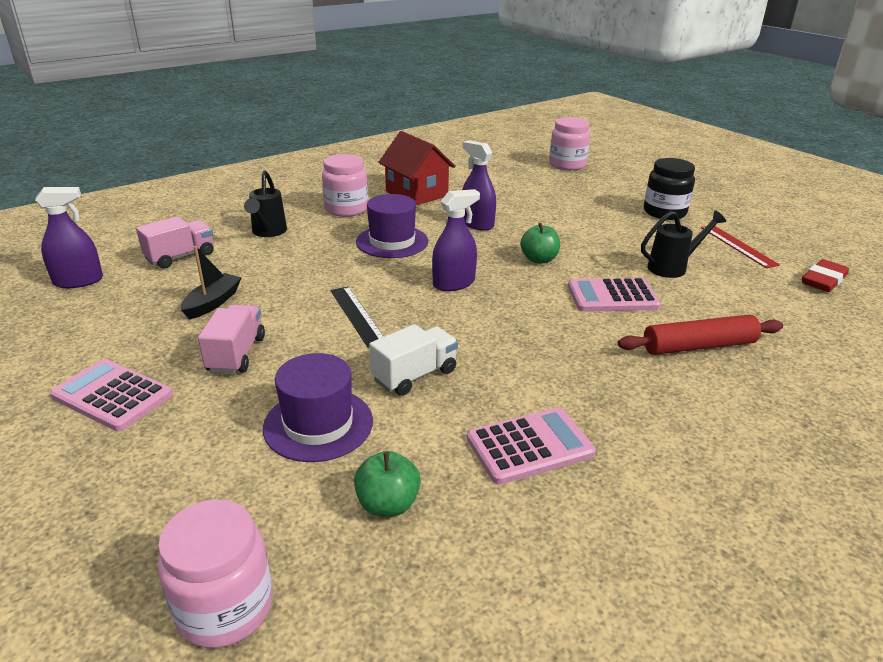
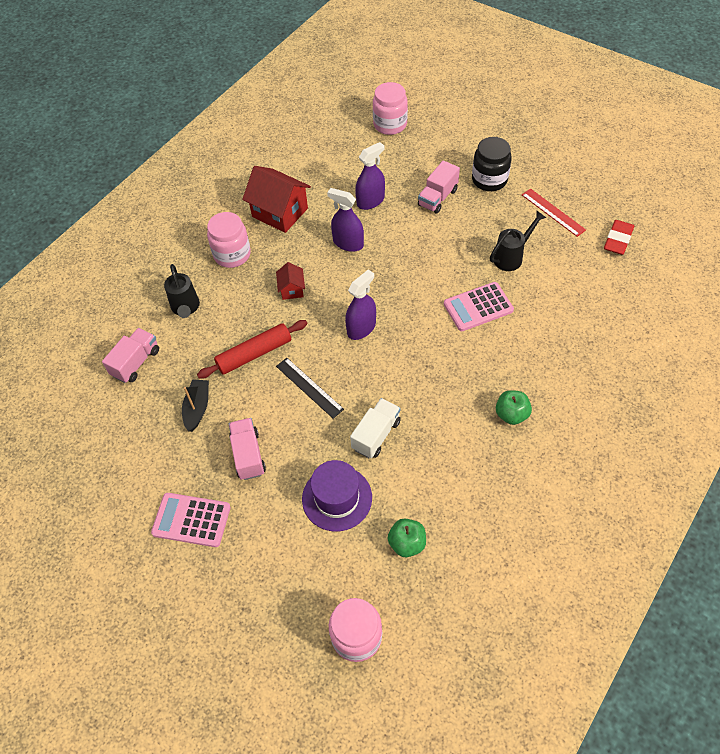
camera: 15 degrees left, 25 degrees up
(78, 281) = (77, 418): purple spray bottle -> purple spray bottle (370, 201)
(392, 242) = (292, 289): purple hat -> red house
(530, 446) = (469, 472): pink calculator -> none
(539, 259) = (412, 277): green apple -> green apple (511, 414)
(597, 213) = (437, 198): none -> pink truck
(699, 346) = (547, 344): red rolling pin -> red rolling pin (254, 354)

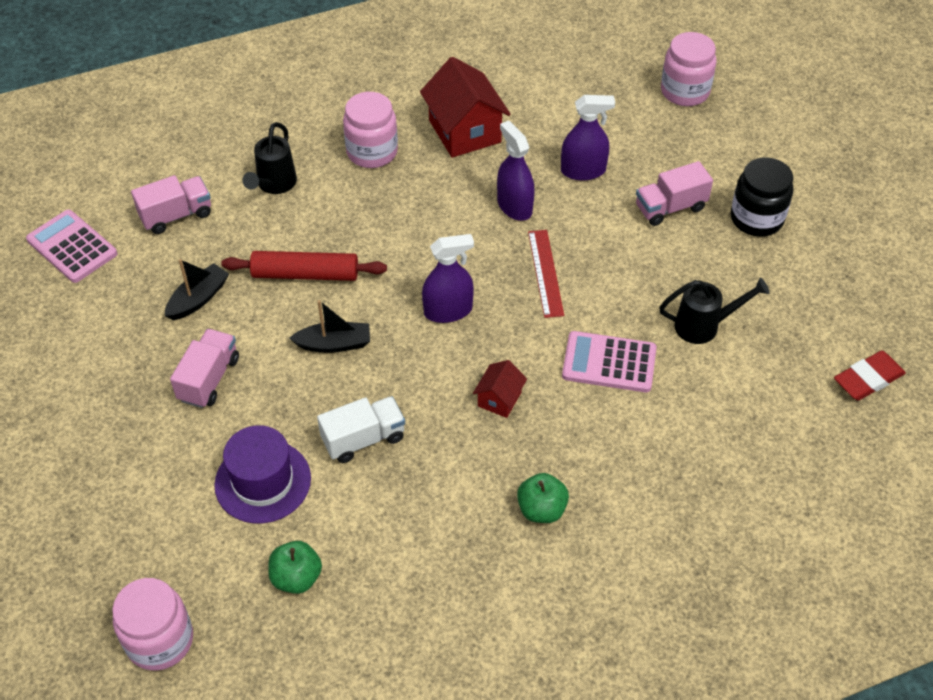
camera: 30 degrees right, 5 degrees down
(191, 520) = (97, 412): pink calculator -> pink calculator (72, 247)
(292, 289) = (405, 225): red house -> red house (499, 399)
(309, 387) = (334, 344): black ruler -> black boat
(553, 212) = (807, 300): red ruler -> red ruler (545, 273)

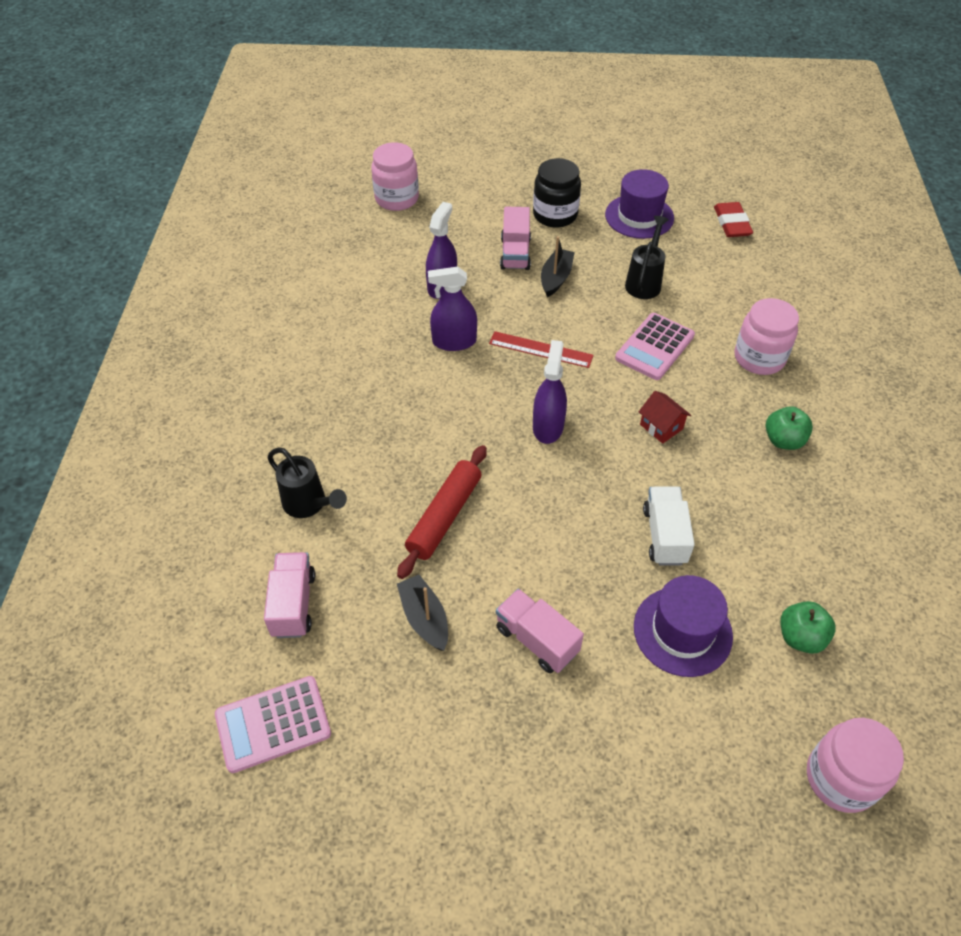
camera: 65 degrees left, 0 degrees up
(334, 344) = (543, 522): black boat -> black boat (556, 278)
(372, 152) = (319, 414): pink jar -> pink jar (759, 358)
(464, 131) = (342, 341): red house -> none
(811, 290) = (639, 216): none -> purple hat

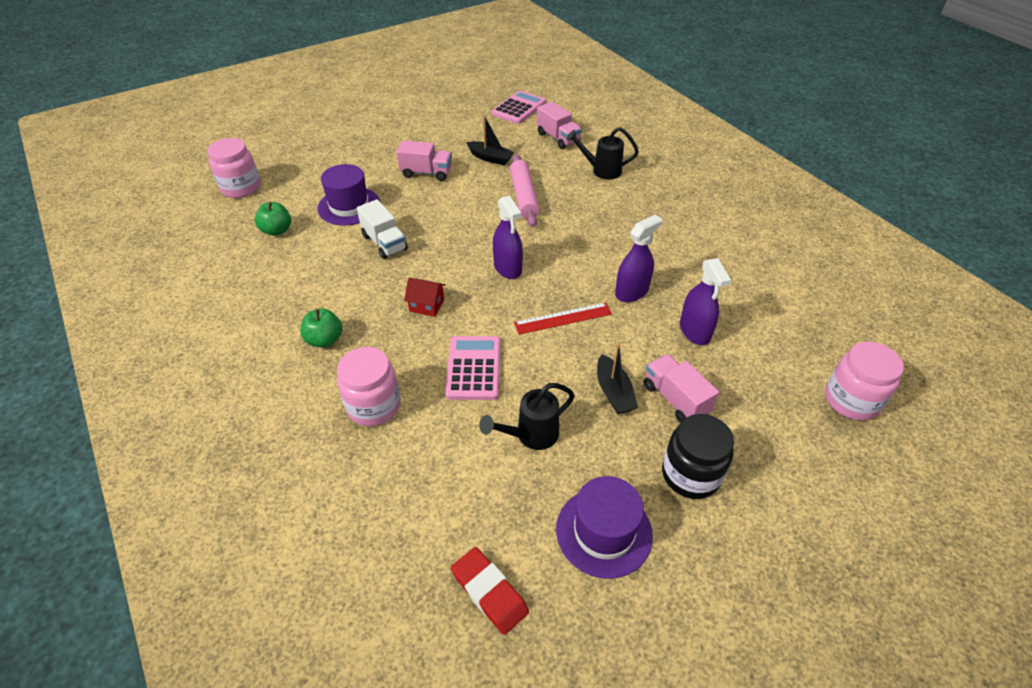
camera: 145 degrees right, 5 degrees down
(444, 516) = (523, 196): red rolling pin -> pink rolling pin
(644, 282) = (530, 435): black watering can -> black watering can turned 75 degrees clockwise

